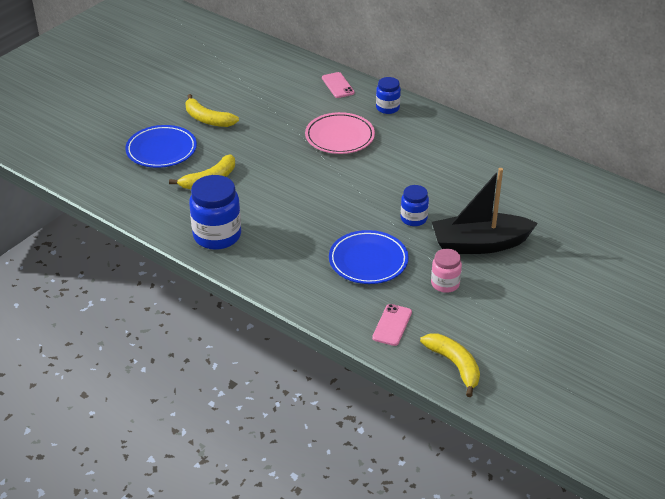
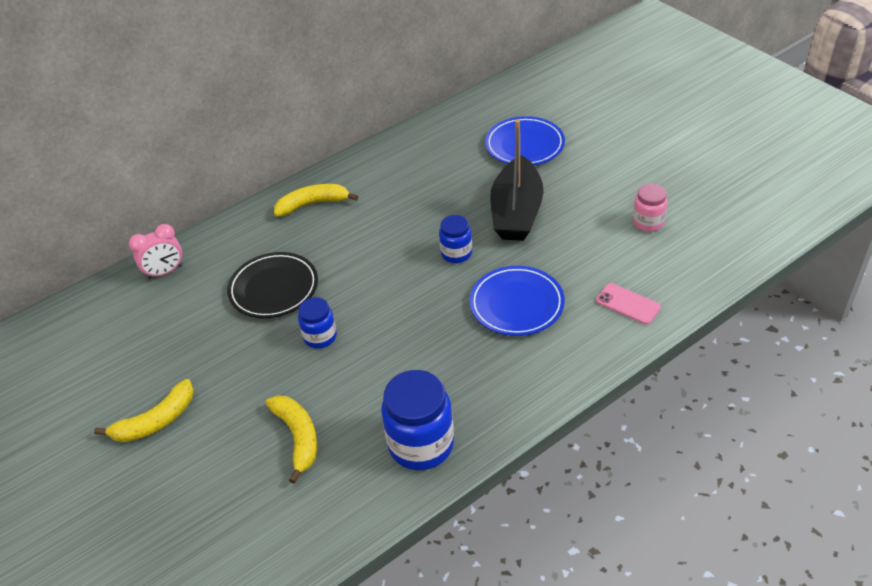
camera: 70 degrees left, 5 degrees up
(161, 150) = (199, 488): blue plate -> blue plate (524, 145)
(338, 85) = (165, 272): pink phone -> pink clock
(340, 137) = (274, 289): pink plate -> black plate
(387, 108) = (240, 236): blue jar -> blue jar (320, 337)
(445, 284) = (572, 250): pink jar -> pink jar (648, 222)
(454, 365) = (696, 268): yellow banana -> yellow banana (313, 204)

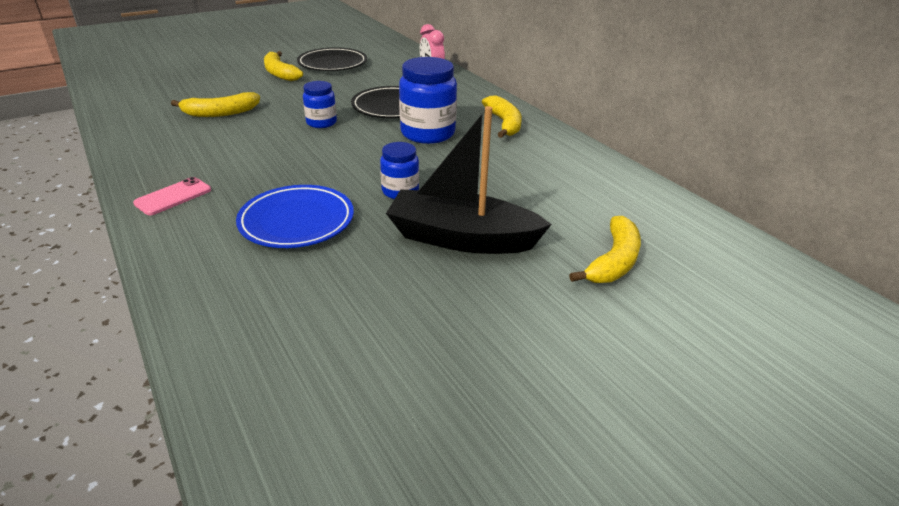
camera: 90 degrees right, 10 degrees down
(121, 373) = (332, 64): none -> black plate
(421, 444) = (162, 157): blue jar -> blue jar (427, 133)
(524, 145) = (613, 261): blue plate -> yellow banana
(628, 304) = (240, 308): pink phone -> pink phone (173, 196)
(648, 222) = (402, 364): pink jar -> none

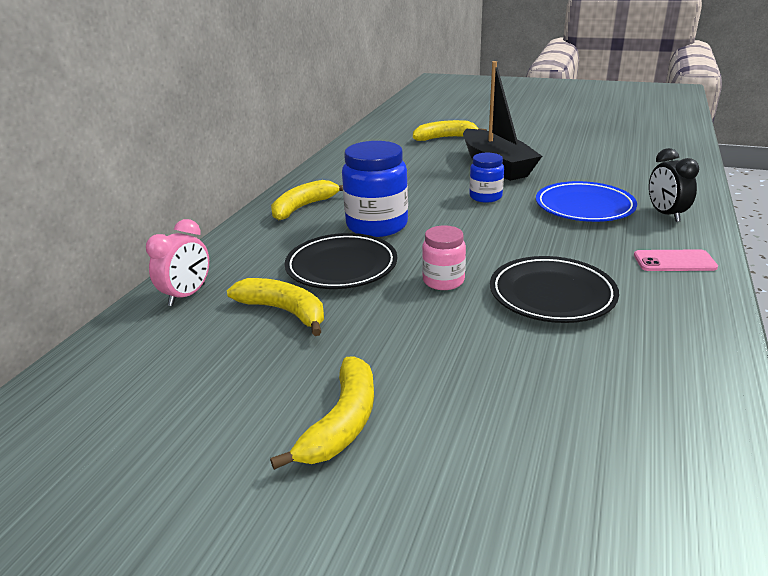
camera: 125 degrees left, 5 degrees down
(206, 249) = (665, 214): none -> black clock
(220, 113) = (541, 360): yellow banana -> yellow banana (284, 311)
(321, 123) = (443, 281): blue jar -> pink jar
(332, 64) = (230, 398): black plate -> black plate (552, 295)

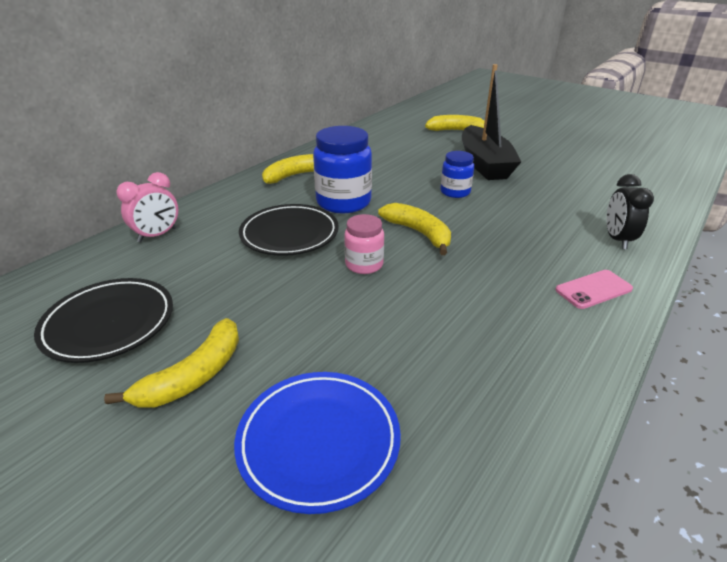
camera: 15 degrees right, 5 degrees up
(284, 311) = (218, 265): yellow banana -> yellow banana (419, 233)
(552, 295) = (451, 298): black plate -> black plate (109, 323)
(584, 207) = (540, 217): blue plate -> blue plate (319, 441)
(674, 261) = (593, 289): pink phone -> pink phone turned 45 degrees counterclockwise

